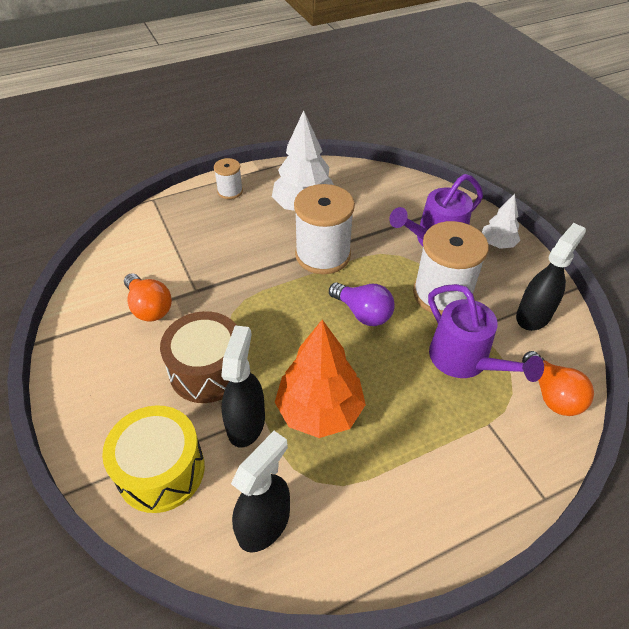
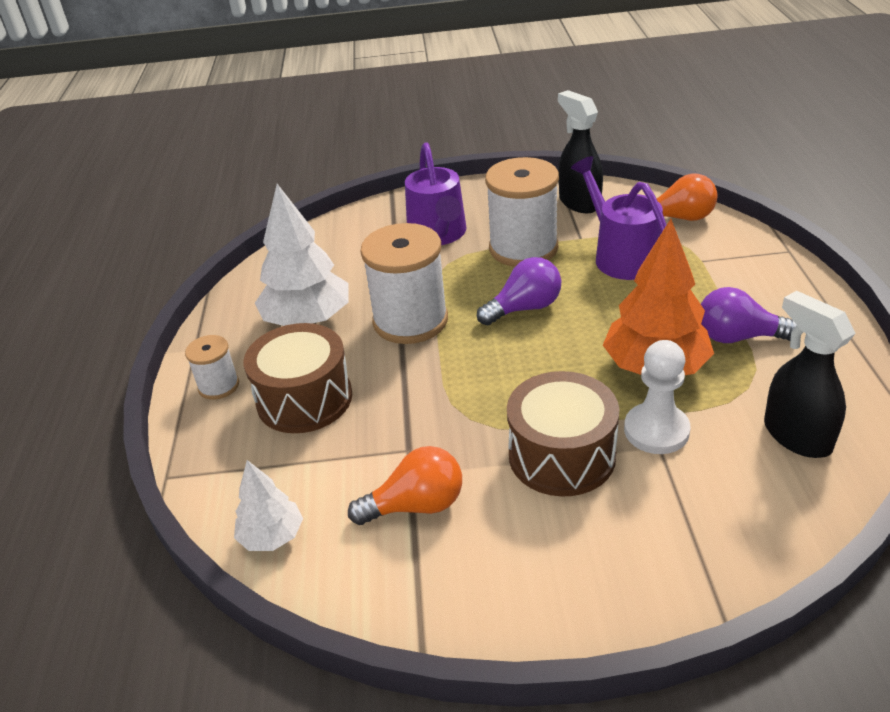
camera: 65 degrees left, 10 degrees down
(161, 470) = (710, 520): yellow drum -> none
(229, 230) = (304, 399): none -> brown drum
(246, 422) = (656, 430): black spray bottle -> white pawn
(382, 466) = (738, 337): none -> purple light bulb
(465, 361) = (621, 255): purple watering can -> purple watering can turned 105 degrees counterclockwise
(497, 243) = (469, 197): white tree -> white tree (272, 536)

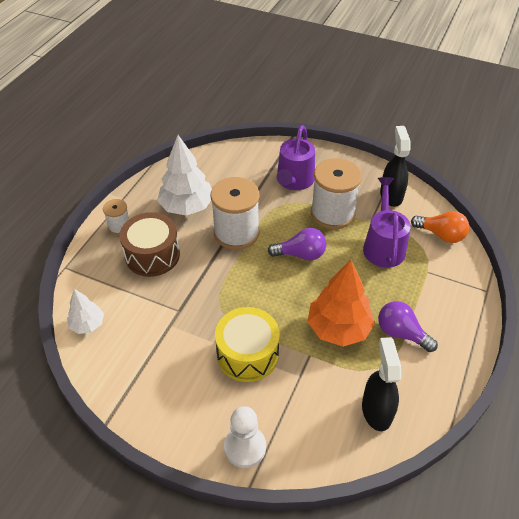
camera: 25 degrees right, 10 degrees up
(416, 505) = (159, 343): orange light bulb -> none
(561, 455) = (247, 354): brown drum -> yellow drum
(656, 430) = (306, 366): white pawn -> white pawn (245, 447)

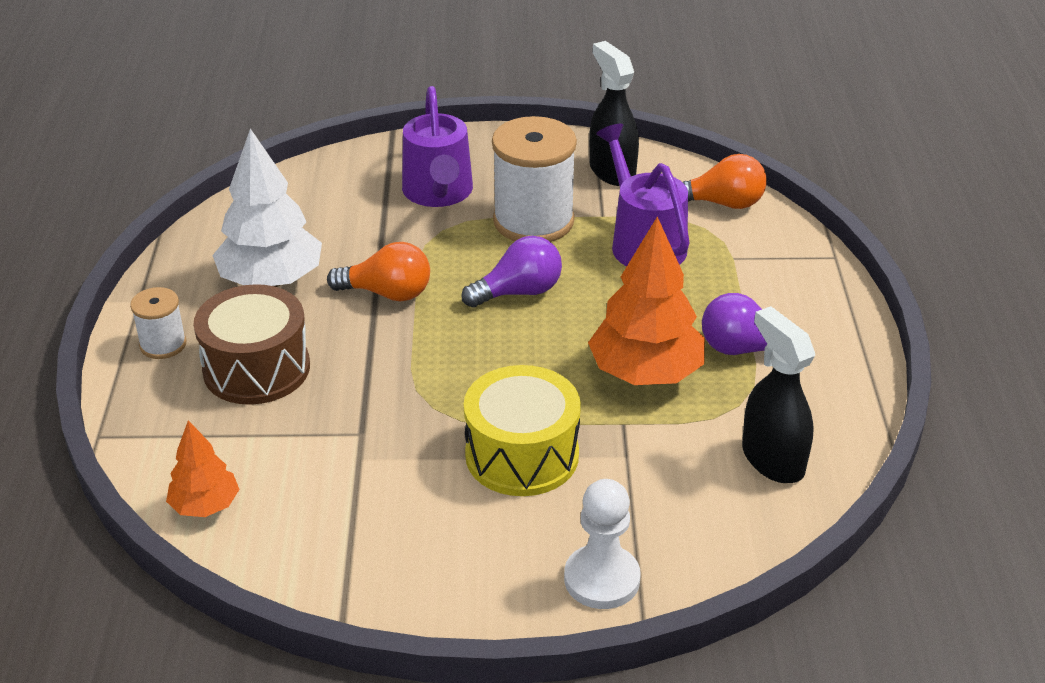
camera: 25 degrees left, 10 degrees down
(87, 324) = (205, 506): white tree -> orange tree
(236, 233) = (387, 293): white spool -> orange light bulb

